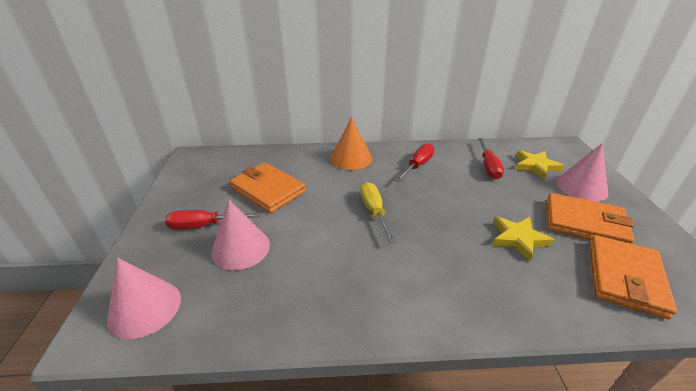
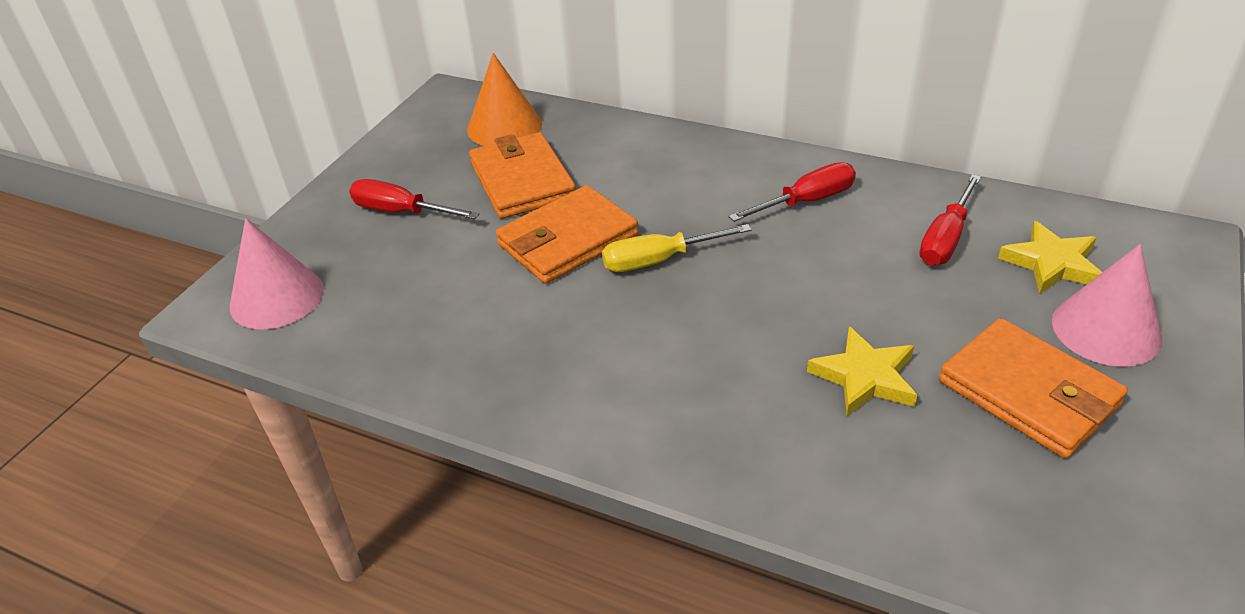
camera: 30 degrees right, 5 degrees up
(240, 248) = (428, 258): pink cone -> none
(351, 158) = (696, 158): orange cone -> orange cone (504, 126)
(374, 211) = (658, 260): yellow screwdriver -> yellow screwdriver turned 120 degrees counterclockwise
(624, 277) = (995, 497): orange wallet -> orange wallet (567, 240)

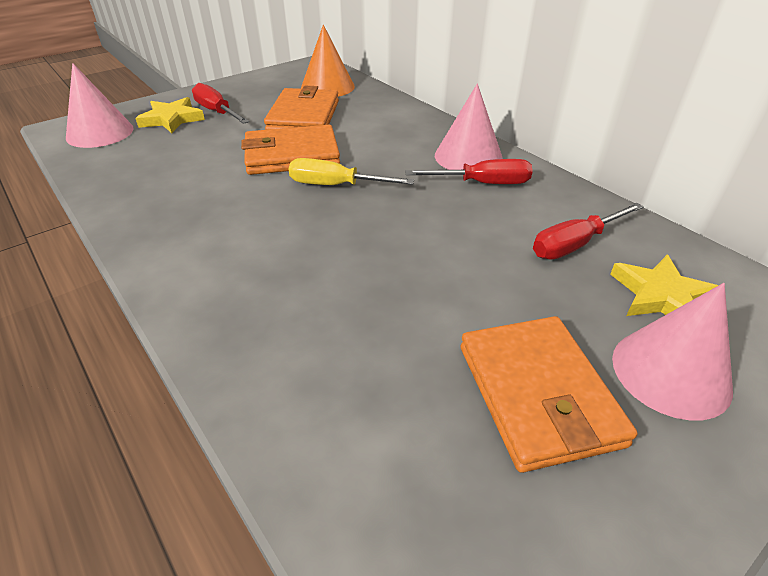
camera: 25 degrees right, 0 degrees up
(762, 172) = (468, 156): none -> pink cone
(865, 377) = (401, 319): yellow star -> yellow star (172, 119)

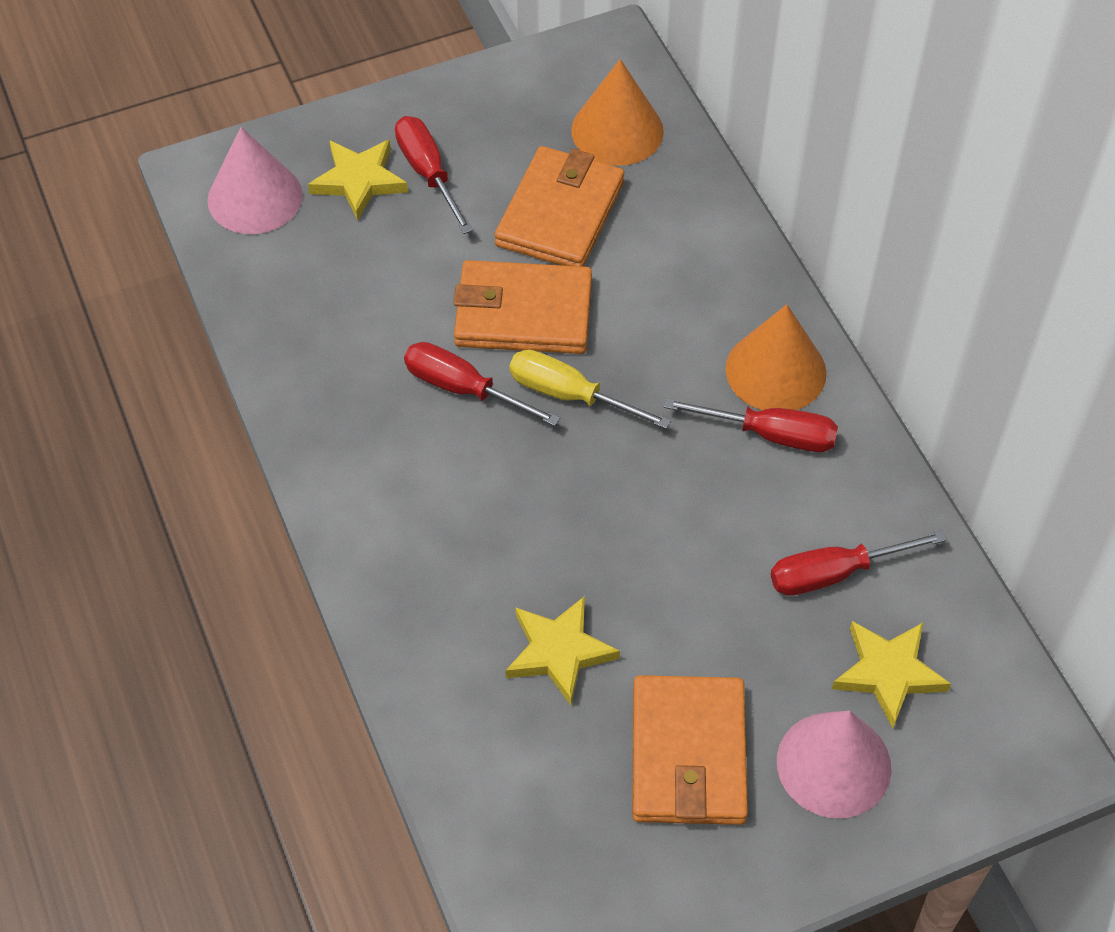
camera: 15 degrees right, 15 degrees up
(257, 193) = (463, 389): none -> red screwdriver
(381, 336) = (559, 652): none -> yellow star
(468, 156) = (775, 371): pink cone -> orange cone

